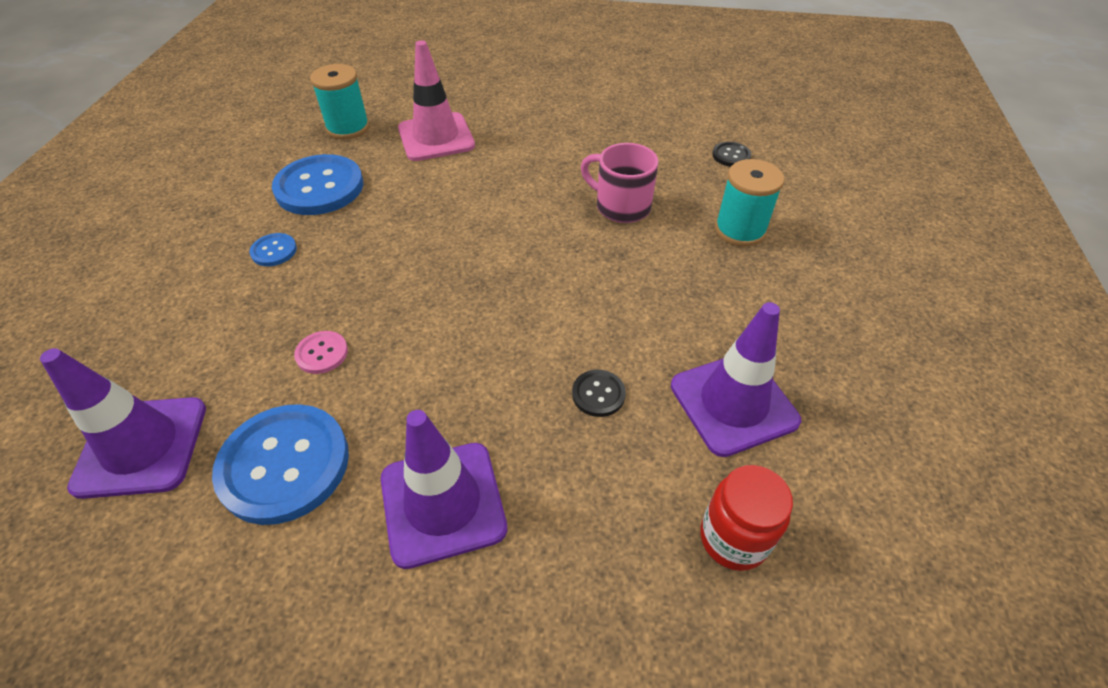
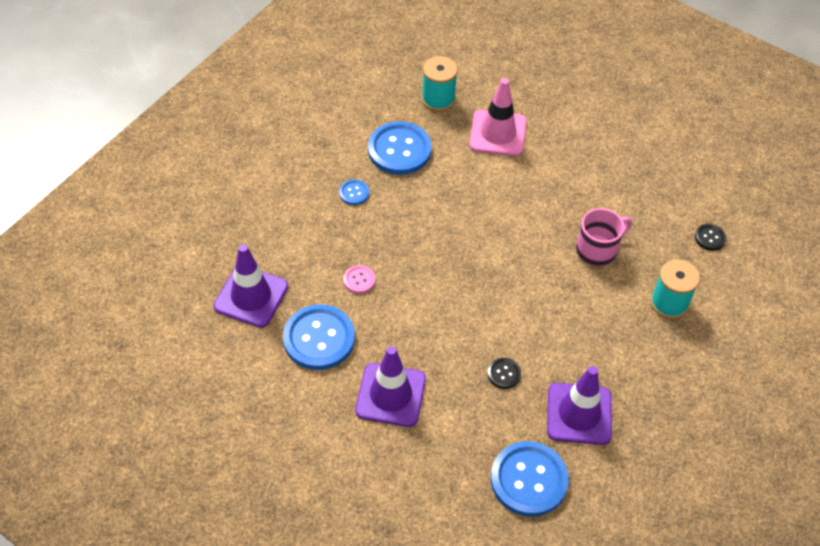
camera: 25 degrees right, 5 degrees up
(621, 206) = (597, 249): pink mug -> pink mug turned 90 degrees clockwise
(733, 538) = (529, 480): red jar -> blue button

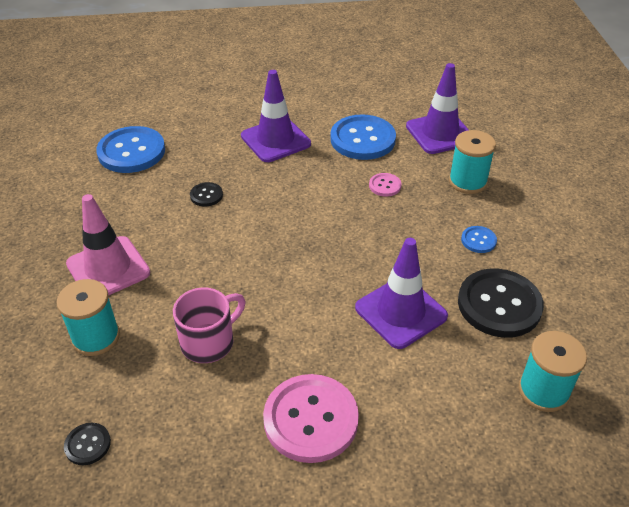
camera: 140 degrees right, 10 degrees down
(296, 238) = (467, 182): none -> turquoise spool
(399, 150) = (499, 305): blue button -> black button
(498, 133) = (436, 398): pink traffic cone -> pink traffic cone (108, 268)
(576, 169) = (311, 419): none -> pink button
(579, 414) = (123, 205): purple traffic cone -> purple traffic cone (401, 312)
(597, 249) = (209, 342): pink mug -> pink mug turned 150 degrees counterclockwise

